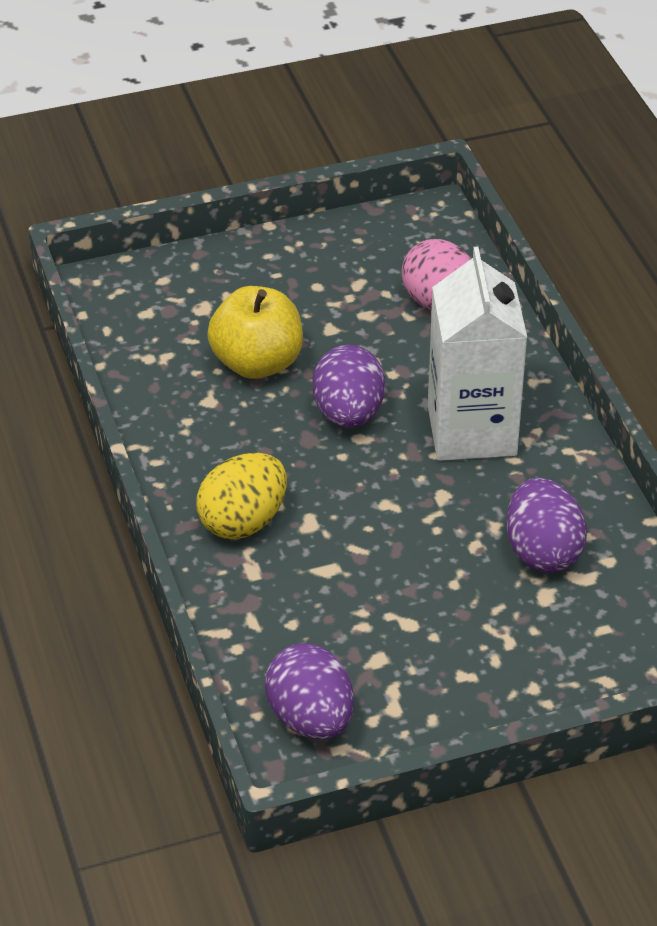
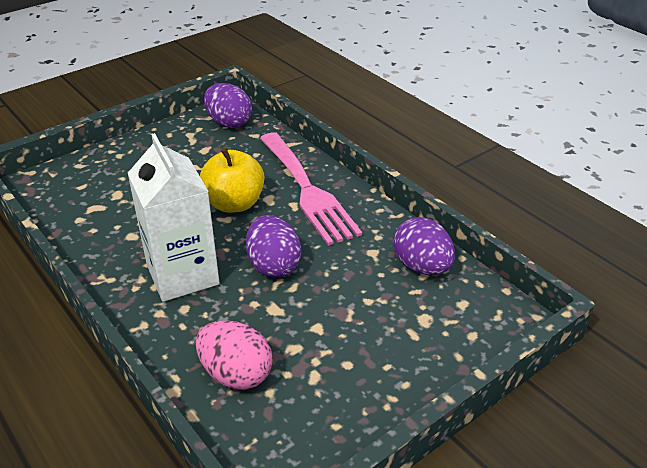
camera: 160 degrees right, 5 degrees down
(243, 521) = (307, 190): yellow egg -> pink fork
(257, 363) = (356, 285): yellow apple -> yellow apple (234, 204)
(542, 551) = (121, 214): purple egg -> purple egg (422, 267)

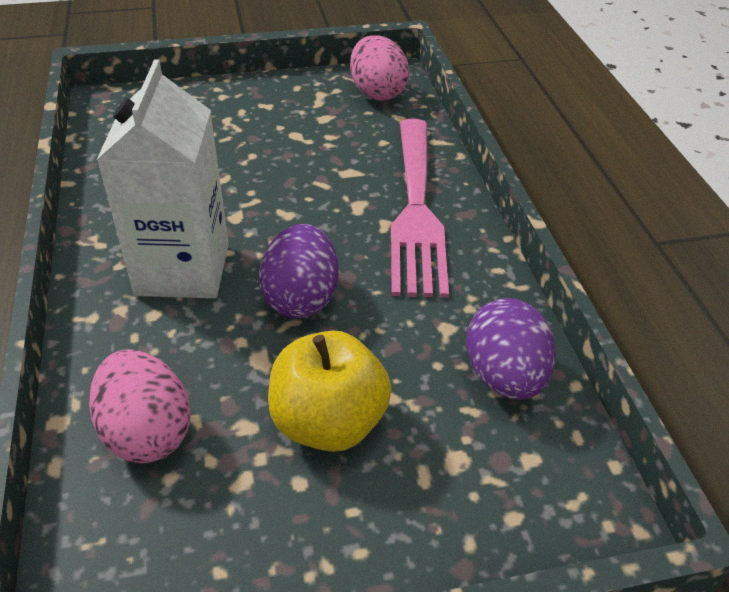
camera: 25 degrees right, 5 degrees up
(229, 123) = (377, 93): purple egg -> pink egg
(234, 204) = (311, 198): yellow apple -> yellow apple (328, 422)

